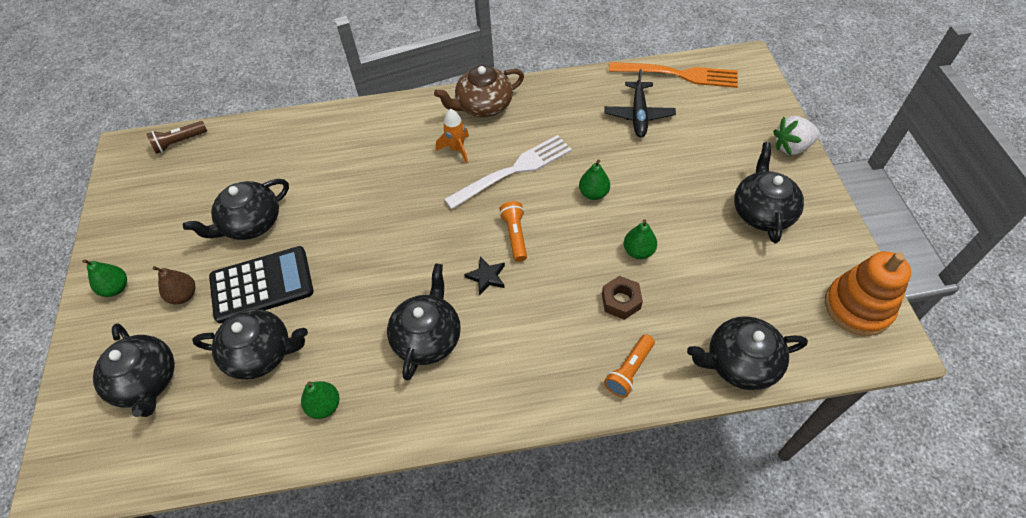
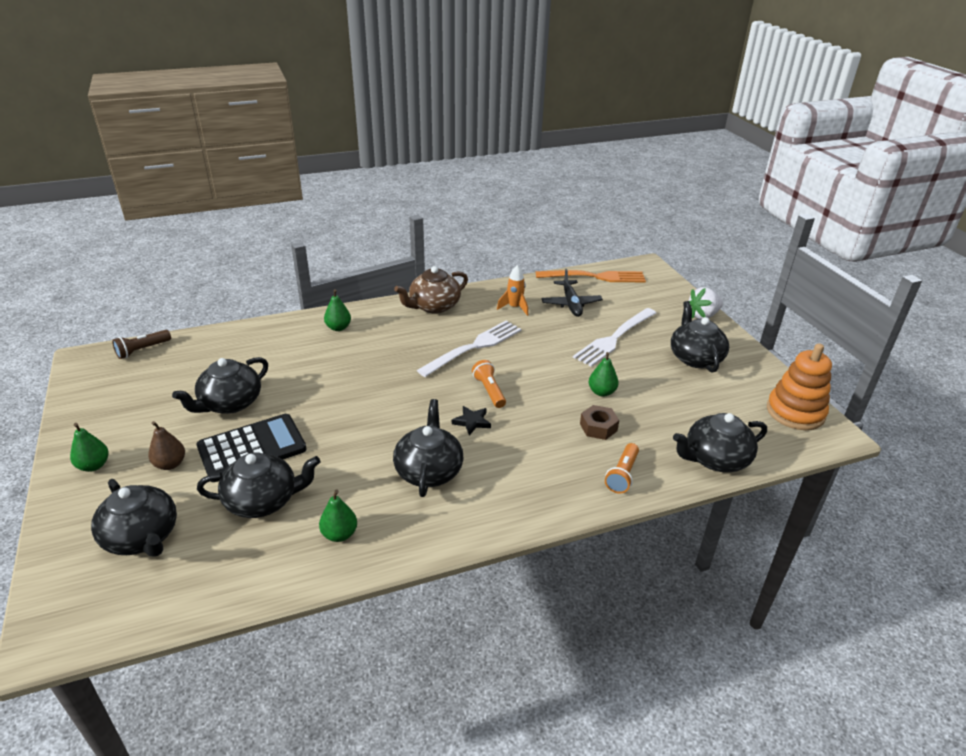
camera: 15 degrees left, 20 degrees down
(457, 149) = (418, 336): orange rocket -> orange rocket (514, 307)
(593, 193) = (549, 357): green pear -> green pear (338, 328)
(675, 172) = (614, 338): none -> white fork

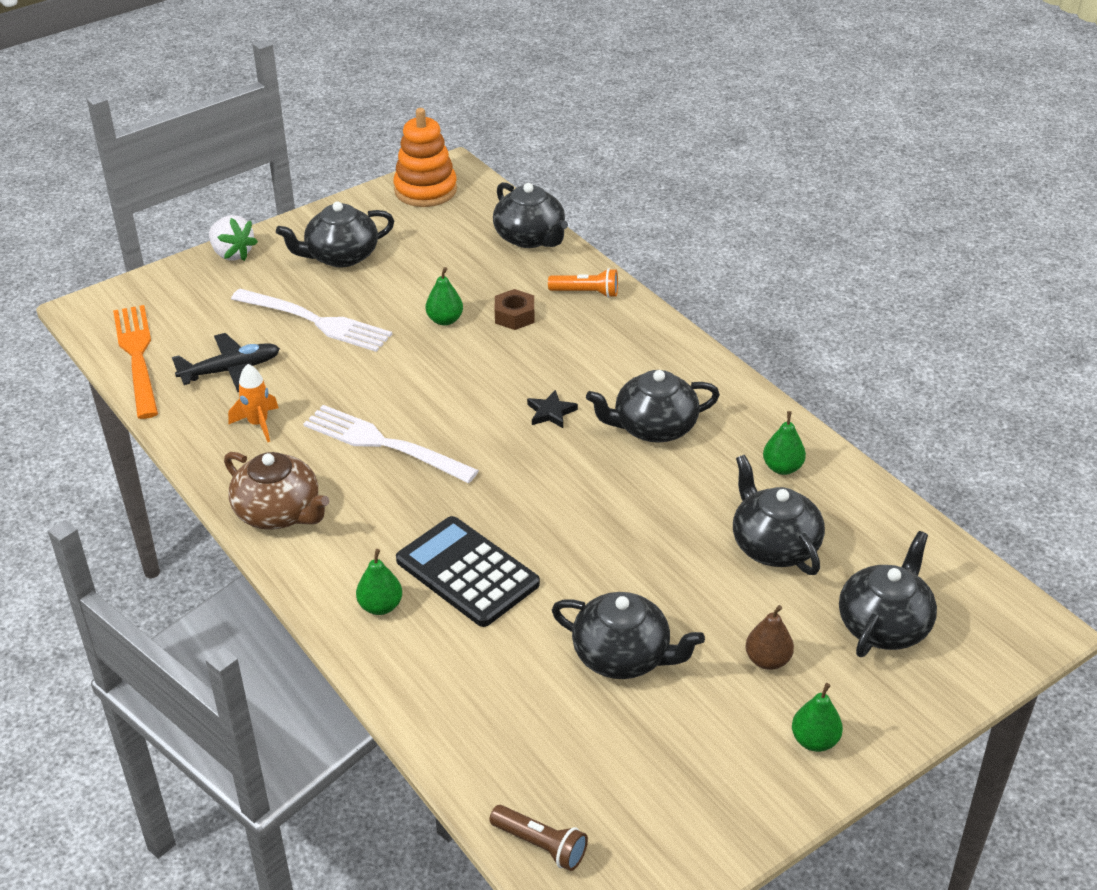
camera: 105 degrees left, 5 degrees up
(252, 448) = (697, 592): black calculator -> black calculator (467, 572)
(489, 391) = (481, 410): orange flashlight -> none

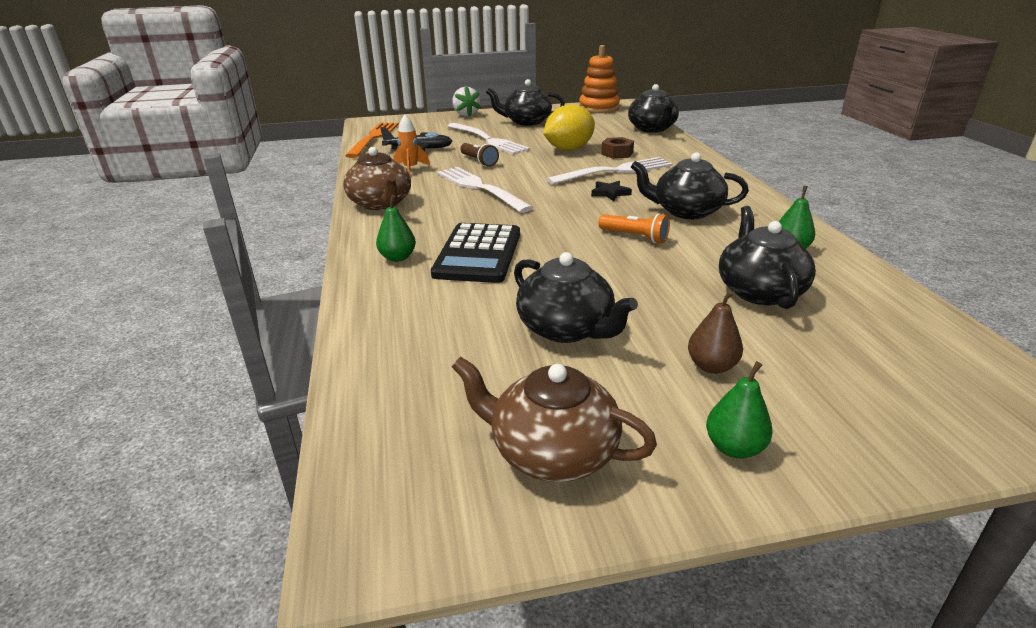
camera: 25 degrees right, 10 degrees down
(445, 320) = (568, 149): green pear -> yellow lemon
(467, 572) = (478, 254): black calculator -> black calculator turned 150 degrees counterclockwise
(533, 361) = (615, 171): none -> white fork
(540, 845) = (369, 448): brown flashlight -> brown flashlight (478, 161)
(586, 293) = (675, 151): orange flashlight -> orange flashlight (634, 237)
(684, 794) = (552, 452): none -> brown teapot
(884, 625) = (861, 370): black teapot -> none

